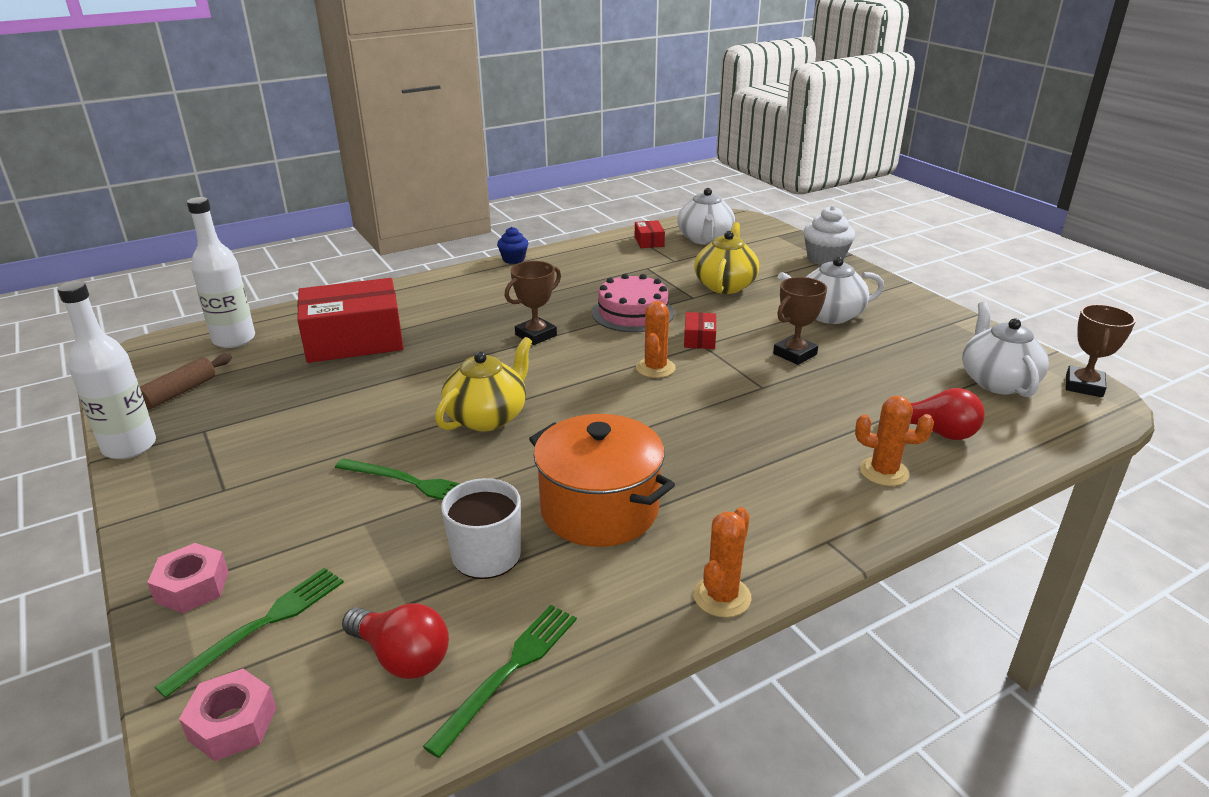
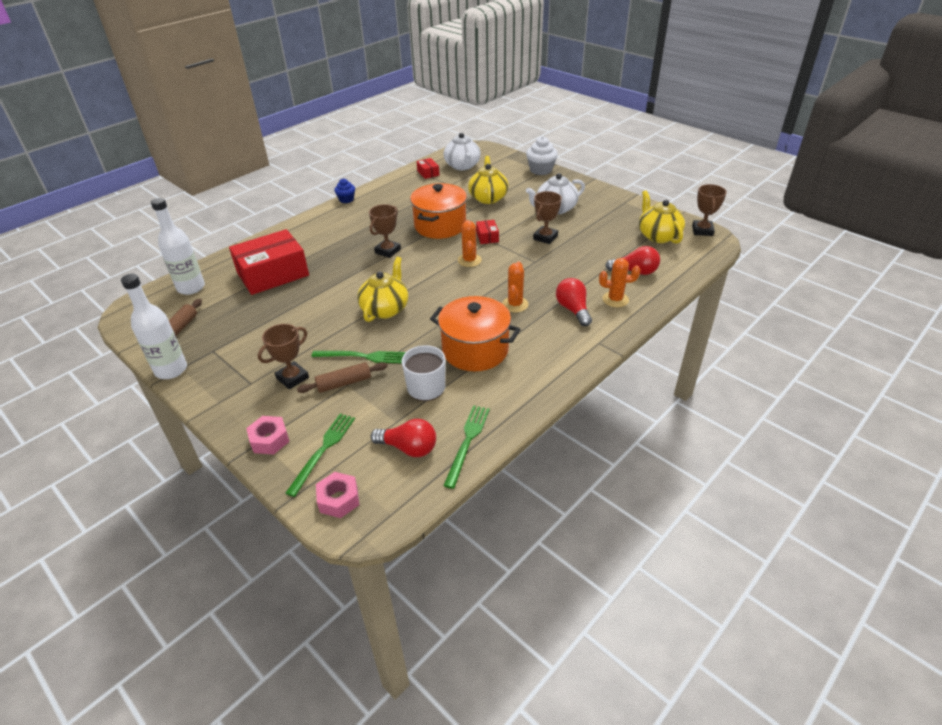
camera: 15 degrees left, 10 degrees up
(288, 494) = (292, 378): none -> brown trophy
(360, 519) = (344, 383): none -> brown rolling pin
(633, 313) = (440, 226): pink cake -> orange pot
(722, 597) = (557, 382): orange cactus -> orange cactus (515, 304)
(800, 475) = (573, 310): none -> red light bulb
(997, 381) = (658, 236): white teapot -> yellow teapot

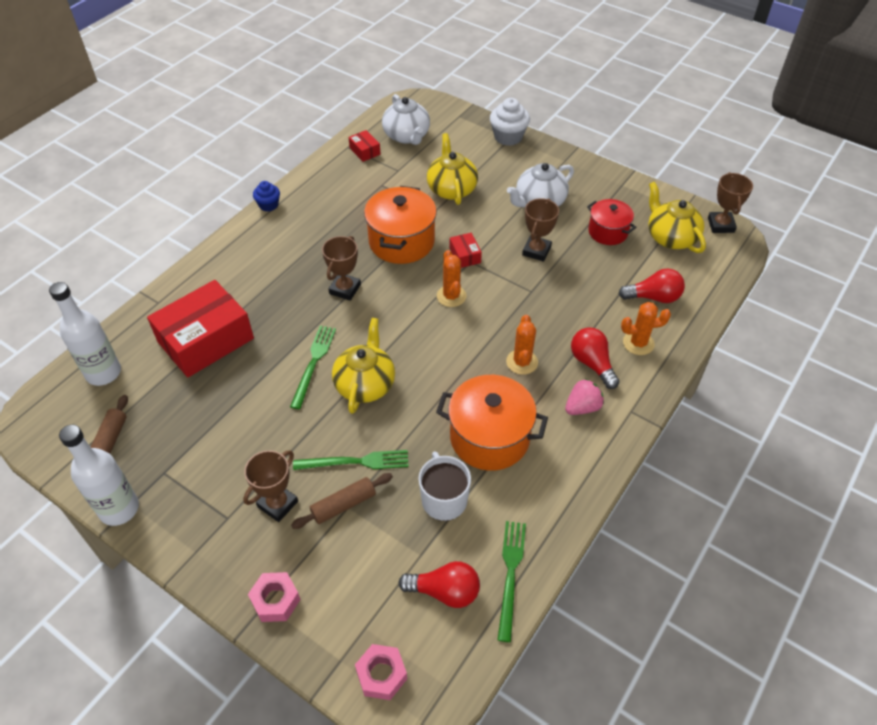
camera: 10 degrees left, 10 degrees up
(323, 450) = (344, 607): green fork -> green fork (313, 363)
(557, 337) = (582, 407): none -> pink strawberry
(606, 229) = (608, 232): none -> red pot

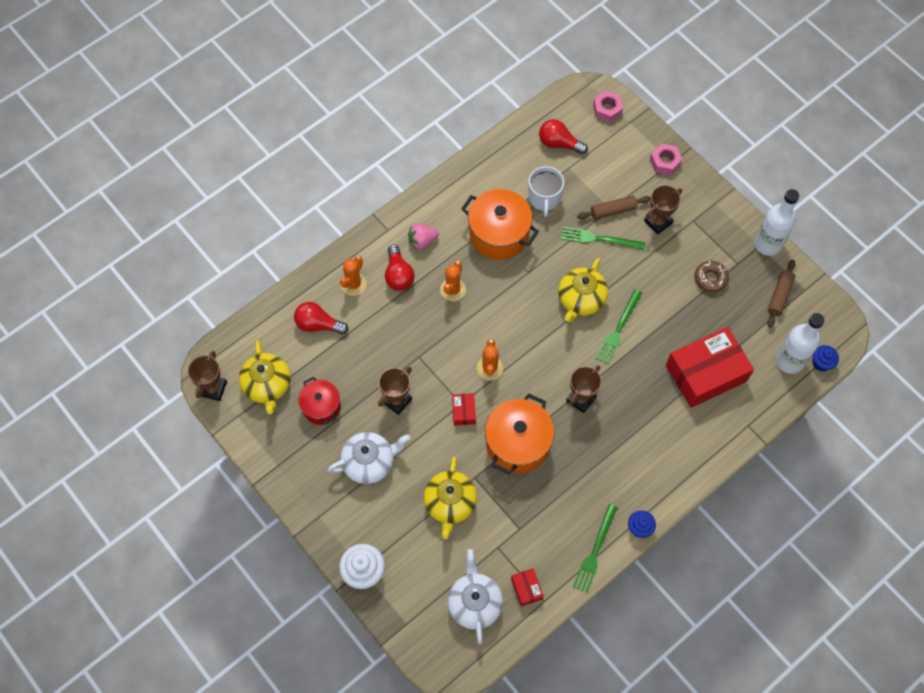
camera: 165 degrees left, 15 degrees up
(63, 379) = (821, 363): none -> blue cupcake
(201, 445) = (710, 279): none -> brown donut
(510, 574) = (515, 143): green fork -> green fork (595, 551)
(638, 343) = (353, 284): orange cactus -> orange cactus turned 75 degrees counterclockwise

